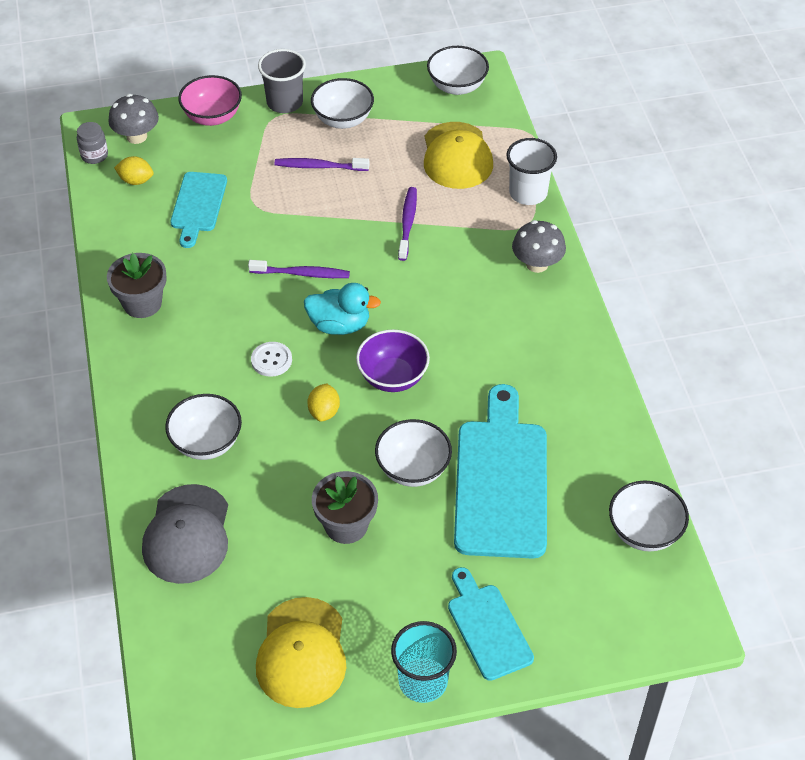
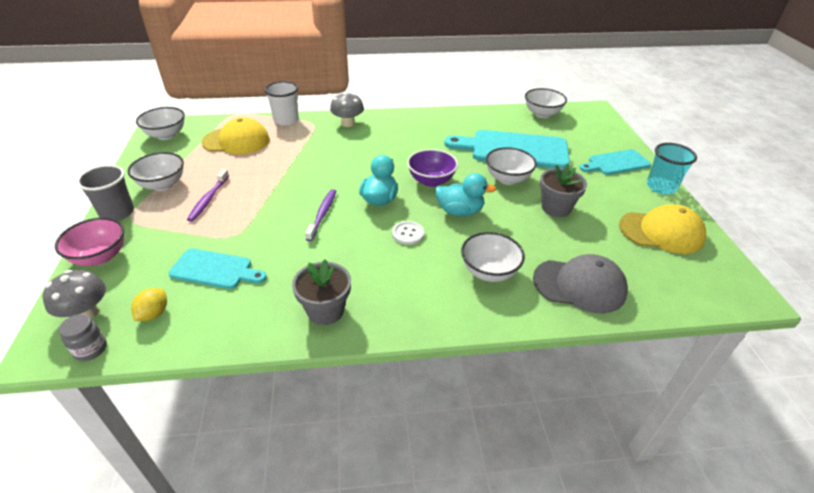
camera: 85 degrees left, 10 degrees down
(324, 412) = (460, 211): yellow lemon -> turquoise duck
(407, 223) = (291, 164): purple toothbrush -> none

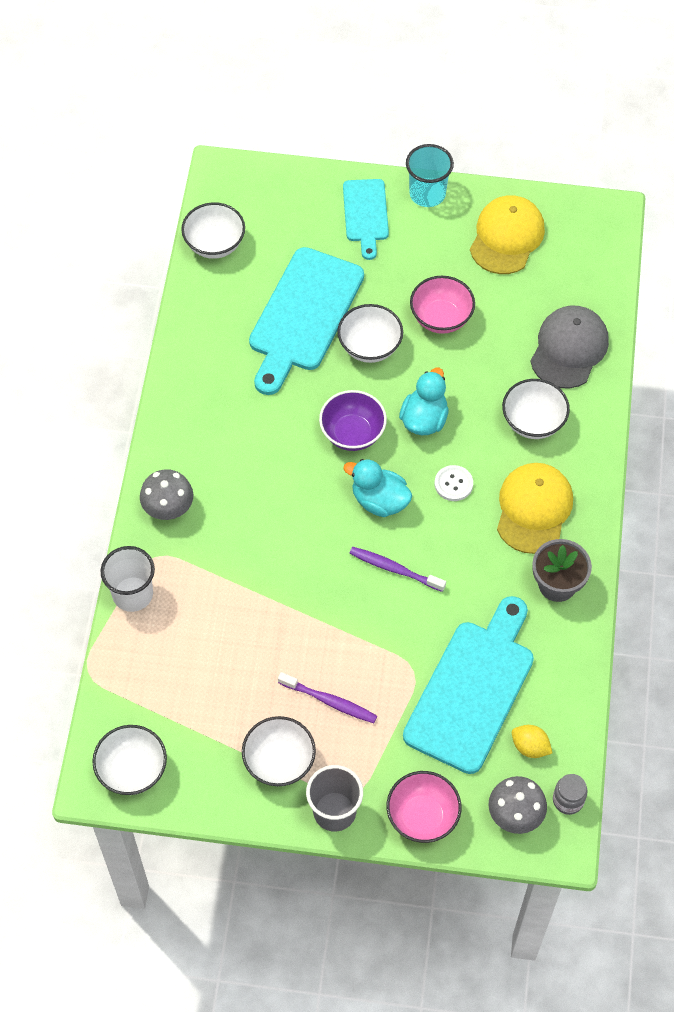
camera: 75 degrees left, 20 degrees up
(215, 270) = (473, 689): turquoise cutting board -> turquoise cutting board, size x1.75
(236, 141) = (180, 667): yellow cap -> yellow cap (533, 509)
(556, 208) = (441, 318): grey flower pot -> pink bowl

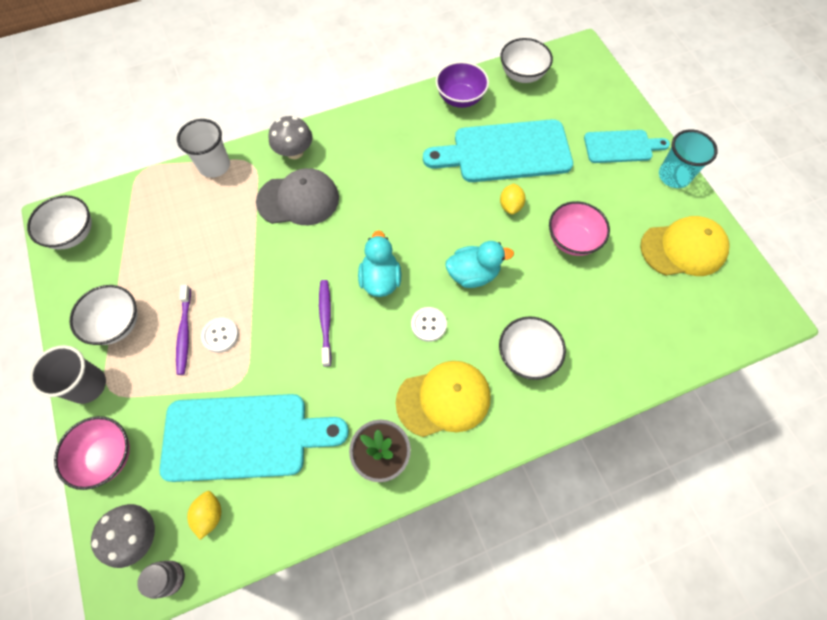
camera: 60 degrees right, 5 degrees up
(352, 433) = (427, 232): purple bowl -> purple bowl (460, 98)
(352, 669) = (220, 335): none -> white button
(365, 214) = (621, 147): turquoise cutting board -> turquoise cutting board turned 150 degrees counterclockwise
(369, 347) = (510, 206): white bowl -> yellow lemon
(569, 349) = (617, 349): grey cap -> grey cap (298, 199)

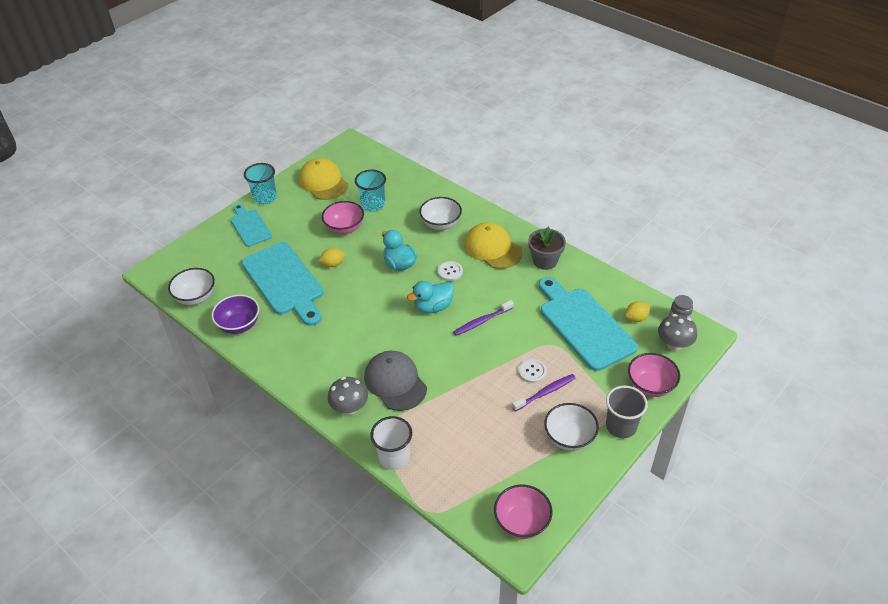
camera: 115 degrees left, 20 degrees down
(73, 234) = (522, 522): white bowl -> pink bowl
(607, 289) = (373, 205): none -> turquoise cup

